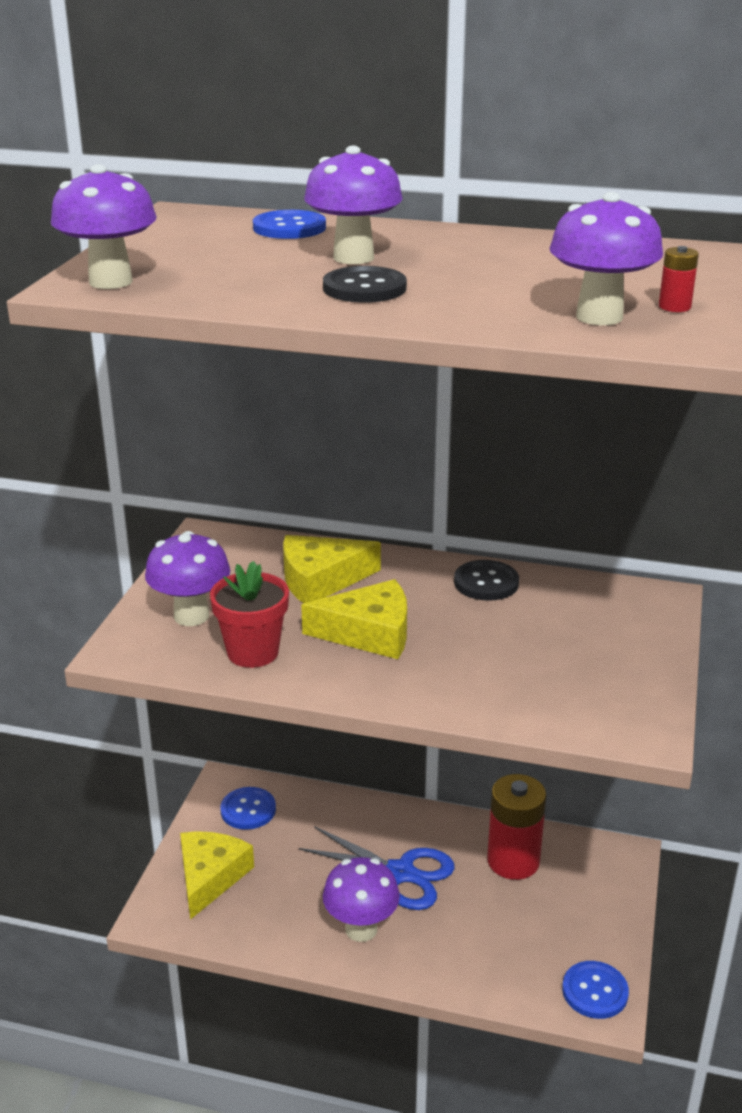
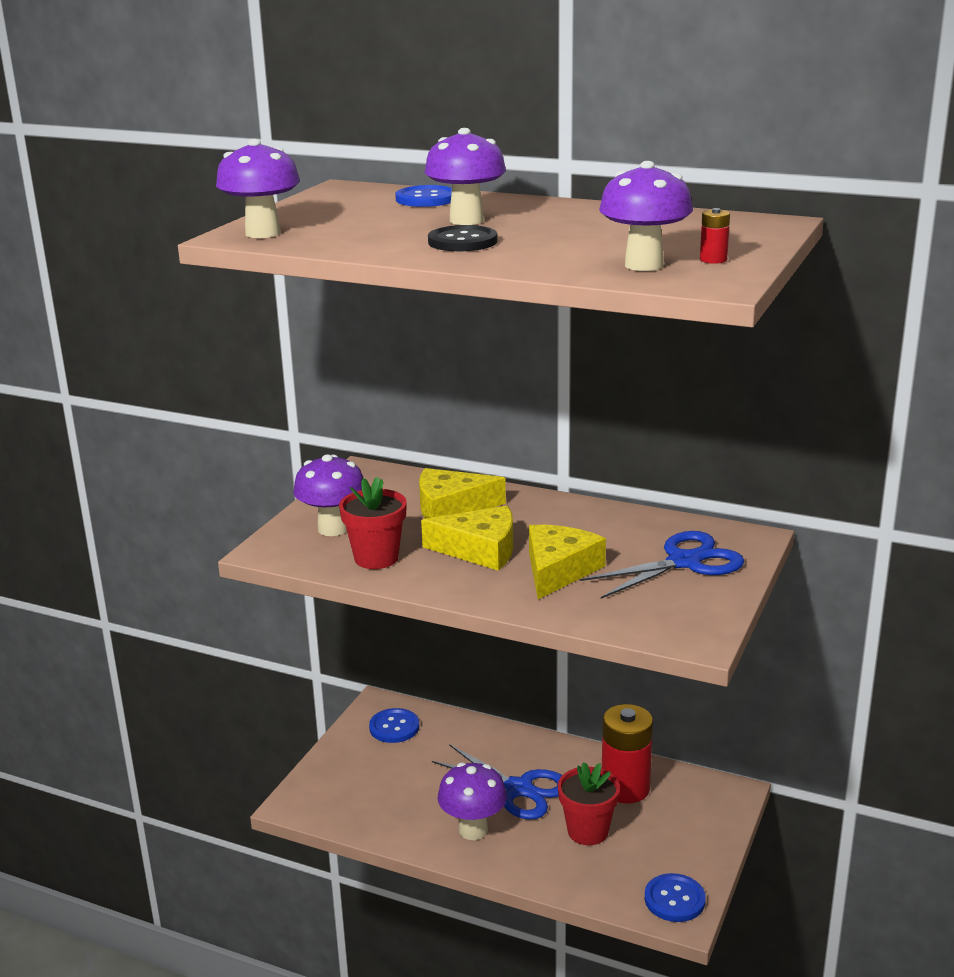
camera: 10 degrees right, 5 degrees down
(210, 877) = (349, 777): yellow cheese -> yellow cheese (558, 570)
(485, 918) = (587, 831): none -> red flower pot
(486, 582) = (596, 518): black button -> none
(600, 634) = (684, 562): none -> blue scissors

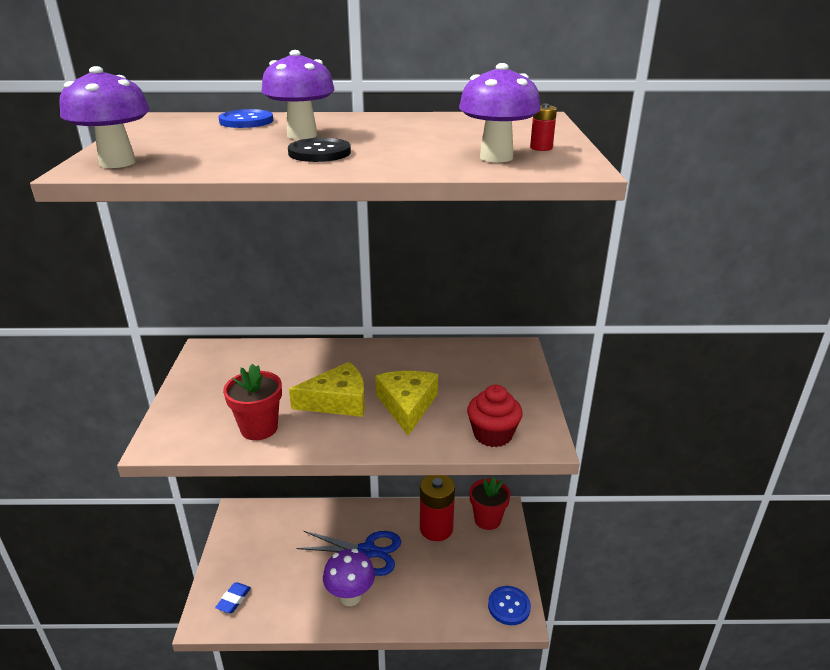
camera: 25 degrees left, 5 degrees up
(333, 529) = (207, 408): purple mushroom -> none
(335, 794) = (233, 600): none -> blue eraser
(394, 727) = (256, 528): blue button -> none
(451, 508) = (294, 369): yellow cheese -> none
(587, 831) = (428, 571): red flower pot -> red flower pot (487, 520)
(641, 620) = (492, 435): none -> red cupcake
(684, 562) = (488, 378): blue scissors -> none

